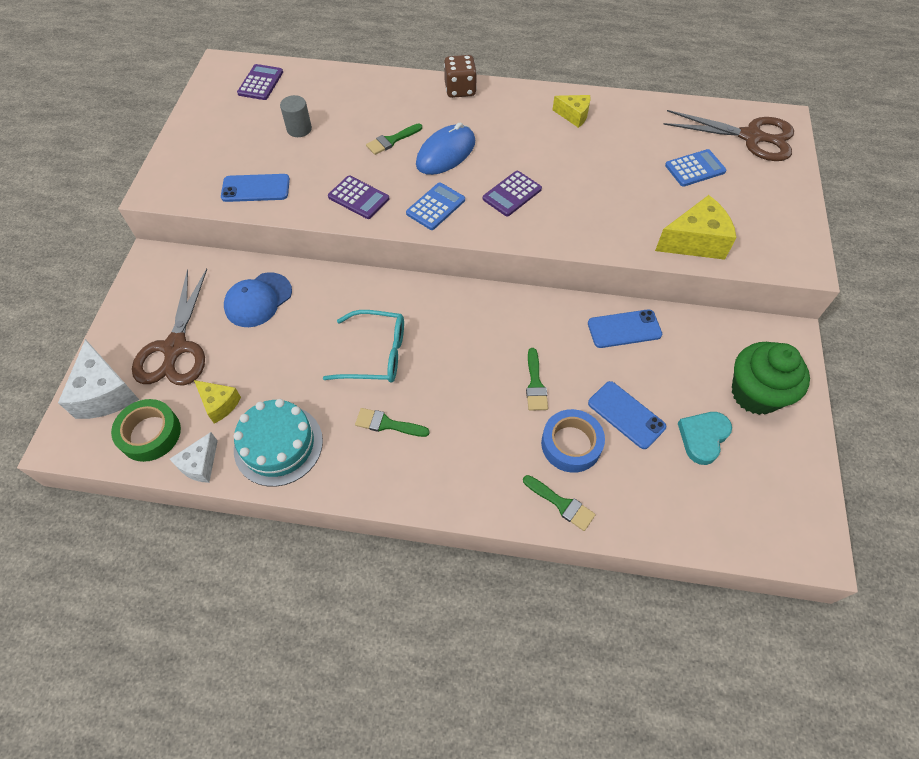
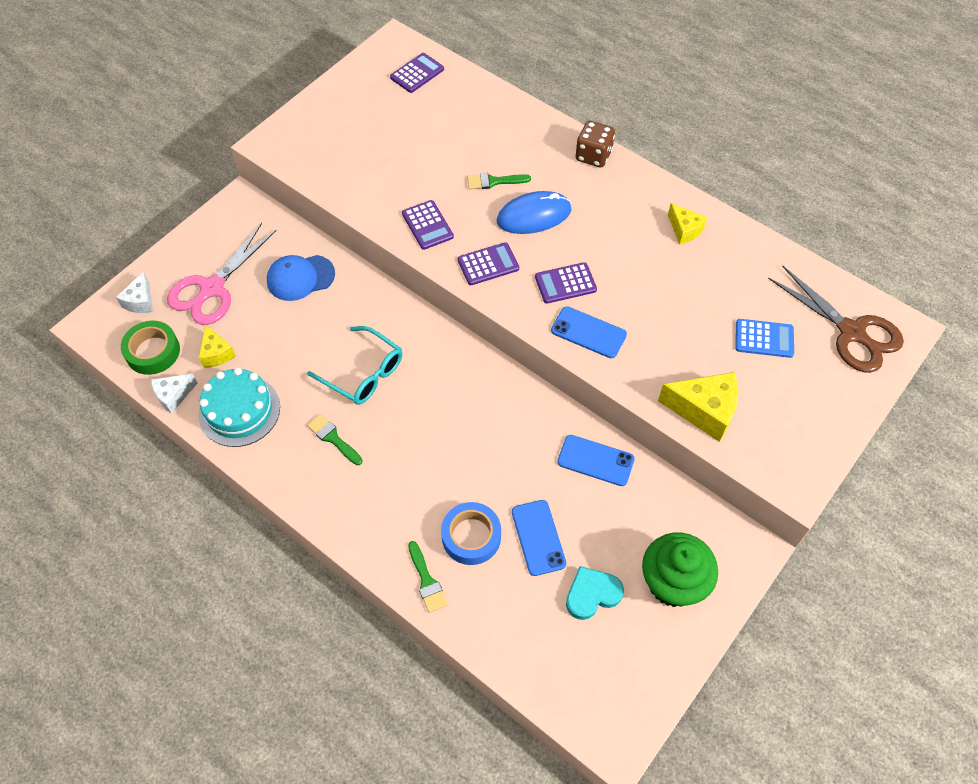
camera: 30 degrees right, 0 degrees up
(105, 393) = (140, 301): white cheese -> white cheese, size x0.60
(175, 347) = (212, 288): brown scissors -> pink scissors
(255, 188) = (348, 177): blue phone -> blue phone (588, 332)
(299, 129) = (420, 135): grey cylinder -> none
(435, 207) = (488, 264): blue calculator -> purple calculator
(535, 384) = (478, 469): green brush -> none

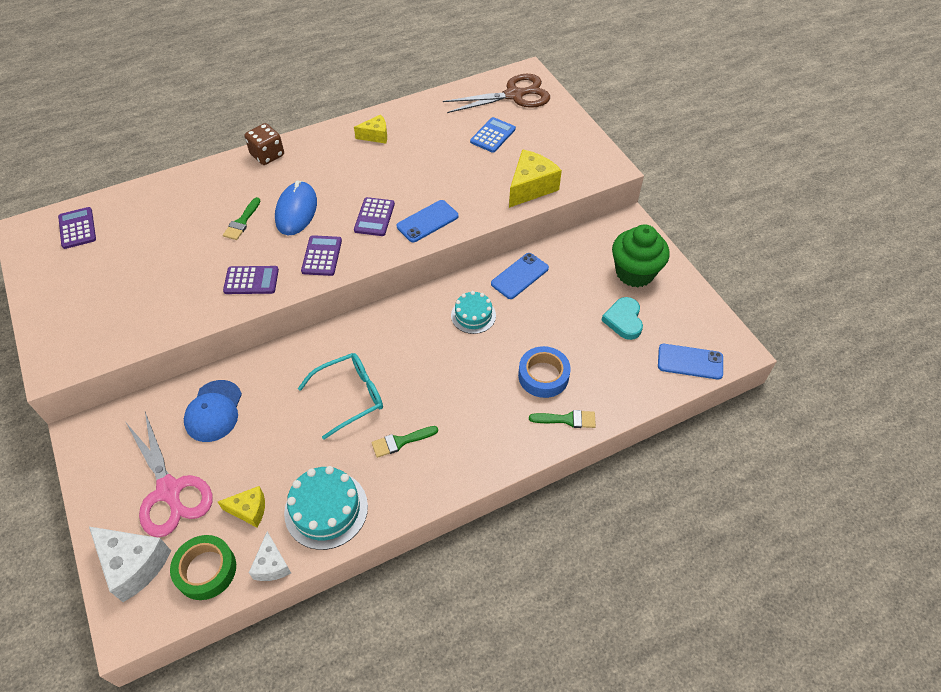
camera: 65 degrees left, 5 degrees down
(140, 301) = (134, 565): white cheese -> white cheese, size x1.68
(516, 437) = (473, 315): none -> turquoise cake
(538, 537) = (564, 334): blue phone -> blue phone (690, 362)

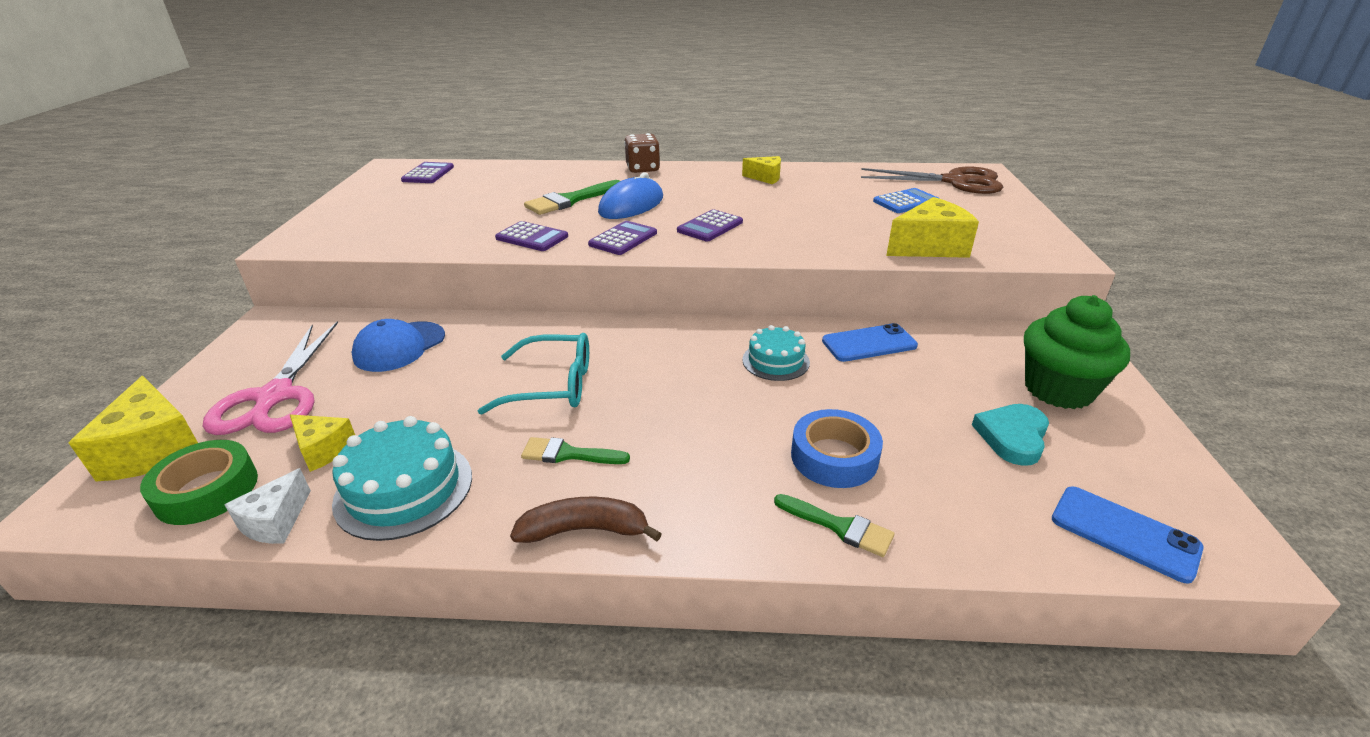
camera: 30 degrees right, 20 degrees down
(134, 565) = (155, 449): white cheese -> yellow cheese
(242, 222) = (570, 200): green brush -> green brush, size x1.58
(427, 221) = (770, 243): blue phone -> none
(446, 483) = (585, 530): none -> brown banana

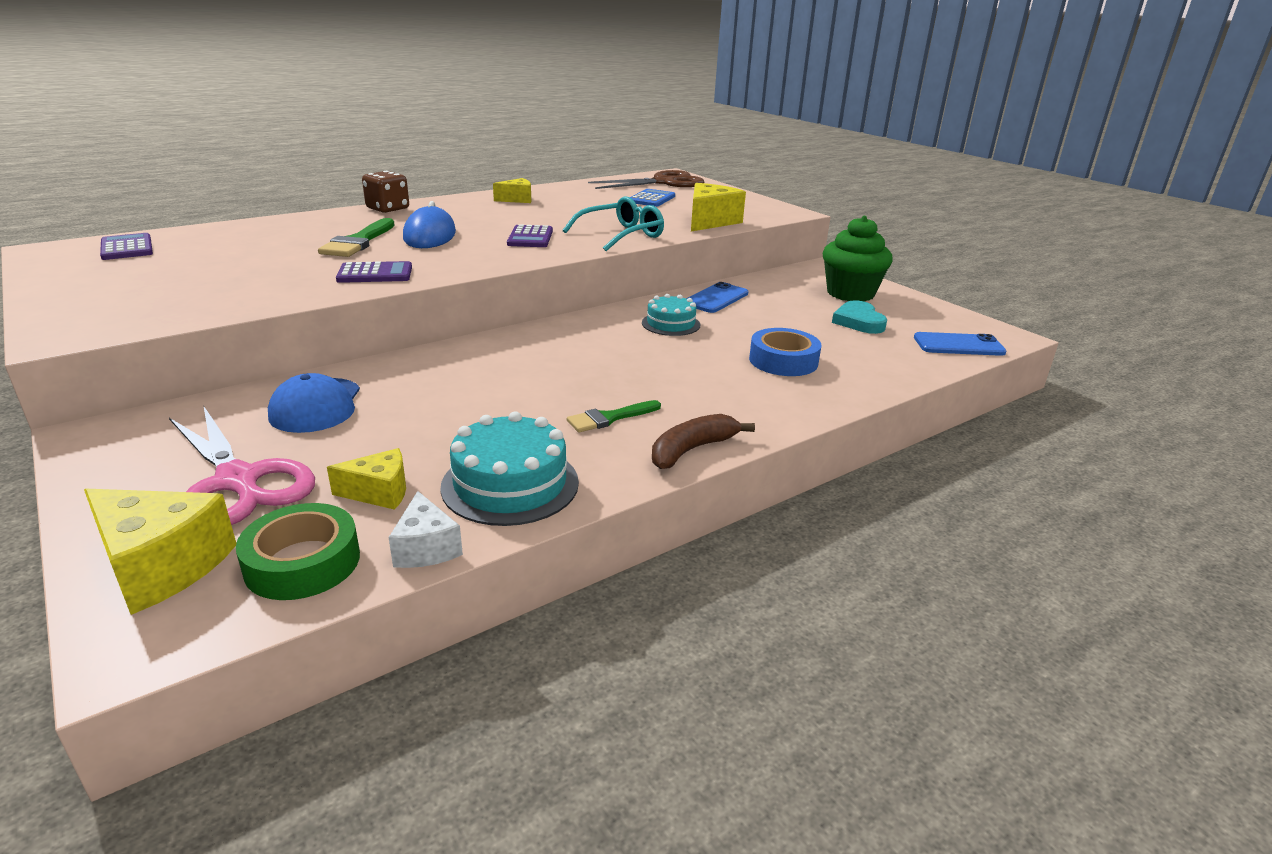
camera: 40 degrees left, 5 degrees down
(551, 385) = (523, 386): turquoise glasses -> turquoise glasses (621, 235)
(623, 239) = (469, 258): purple calculator -> none
(839, 526) = (834, 390): green brush -> none

